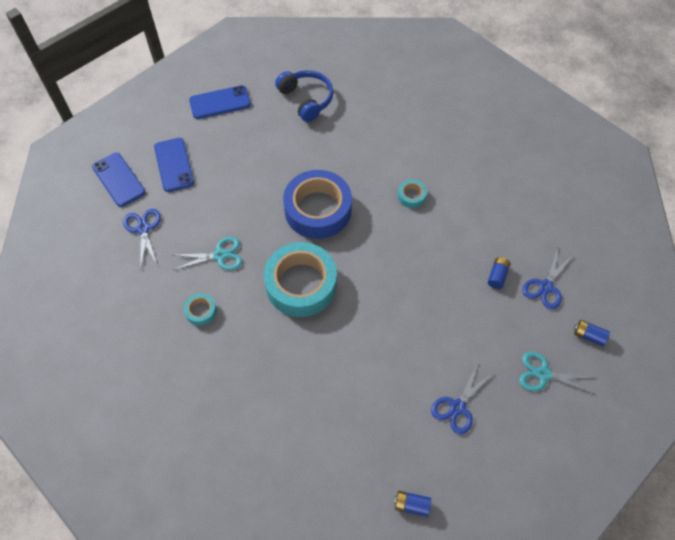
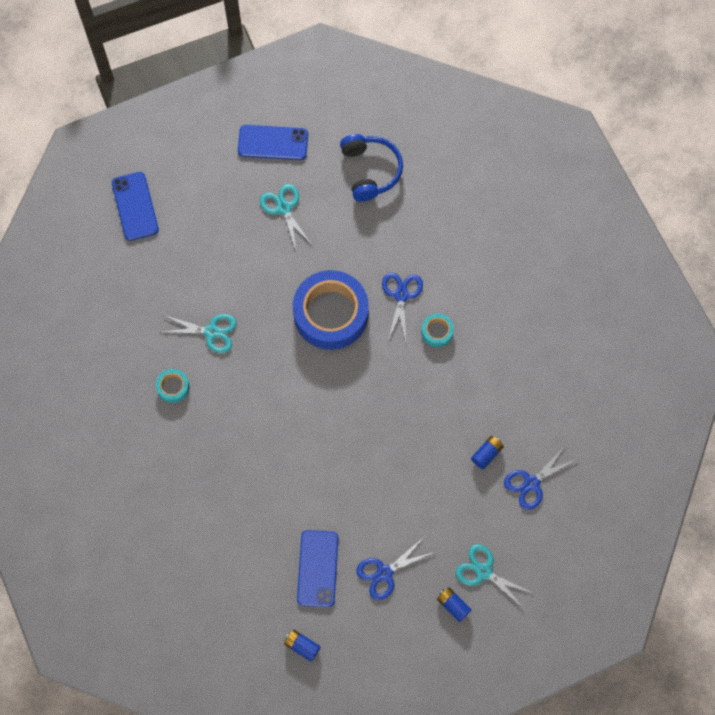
camera: 20 degrees right, 10 degrees up
(143, 229) = (144, 274): blue scissors -> blue scissors (401, 295)
(174, 165) = (198, 207): blue phone -> blue phone (317, 568)
(247, 145) = (284, 208): none -> turquoise scissors
(301, 284) = (282, 392): turquoise tape -> none
(588, 336) = (549, 549): blue battery -> blue battery (453, 605)

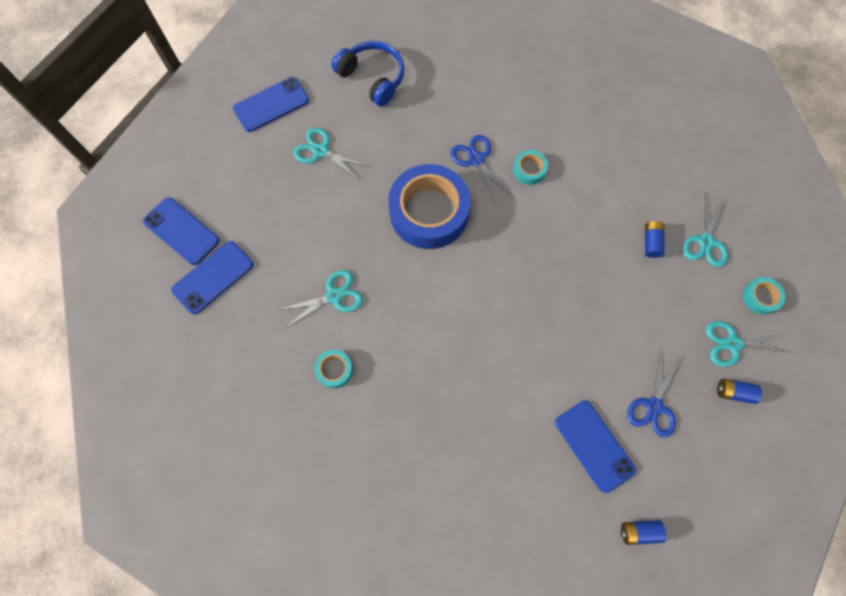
camera: 35 degrees left, 0 degrees up
(134, 258) = (213, 277): none -> blue phone
(531, 483) = (706, 242): blue scissors -> turquoise scissors
(536, 553) = (760, 297): none -> turquoise tape

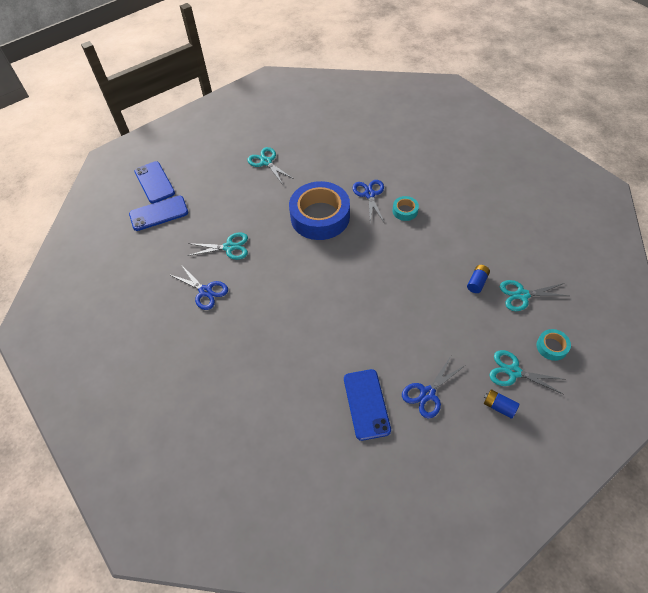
camera: 25 degrees right, 15 degrees down
(271, 105) = (249, 129): blue phone -> none
(334, 370) = (205, 291): turquoise tape -> blue scissors
(372, 78) = (322, 130): blue headphones -> none
(639, 532) = (373, 478): blue battery -> none
(706, 242) = (522, 295): turquoise scissors -> turquoise scissors turned 45 degrees clockwise

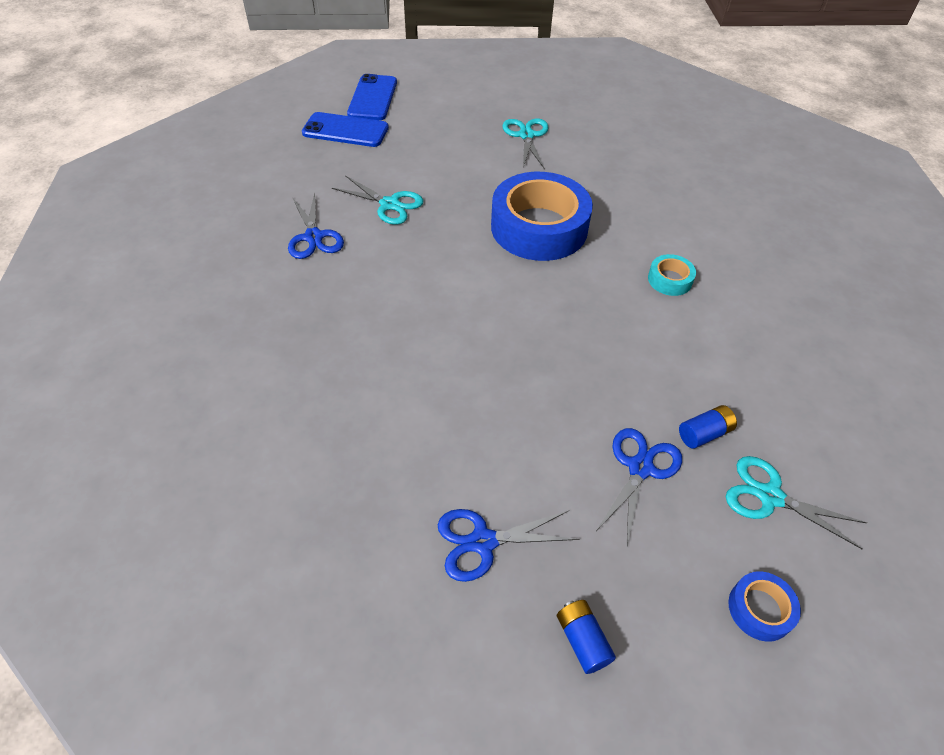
camera: 30 degrees right, 5 degrees down
(366, 404) = (381, 496): blue phone -> none
(369, 194) = (634, 235): blue scissors -> blue scissors (640, 468)
(513, 372) = (655, 603): turquoise scissors -> none
(551, 347) = (760, 609): turquoise tape -> blue tape

